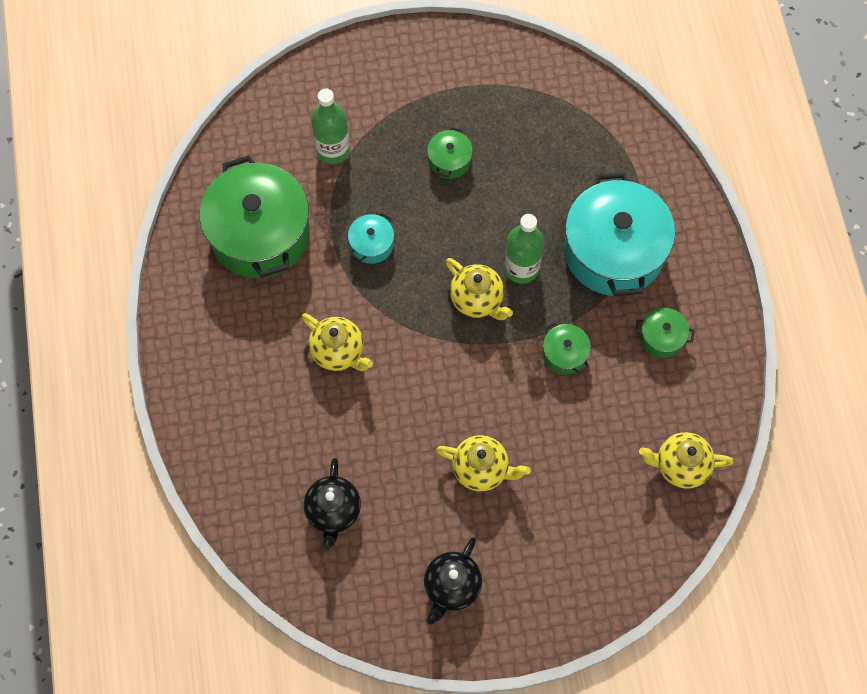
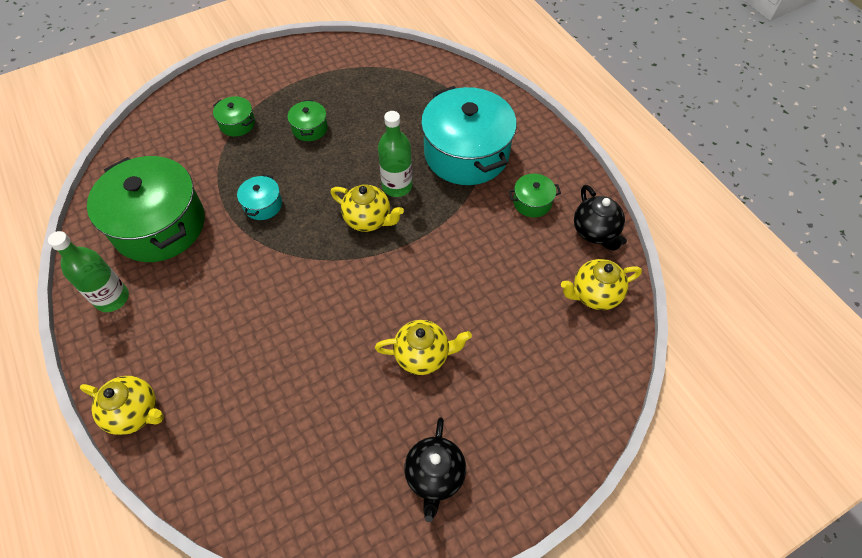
camera: 20 degrees left, 10 degrees down
(333, 150) = (209, 147): green bottle -> green bottle (112, 298)
(333, 511) = (293, 443): black teapot -> black teapot (595, 232)
(338, 352) = (257, 298): yellow teapot -> yellow teapot (135, 413)
(564, 354) = (458, 238): green pot -> green pot (237, 124)

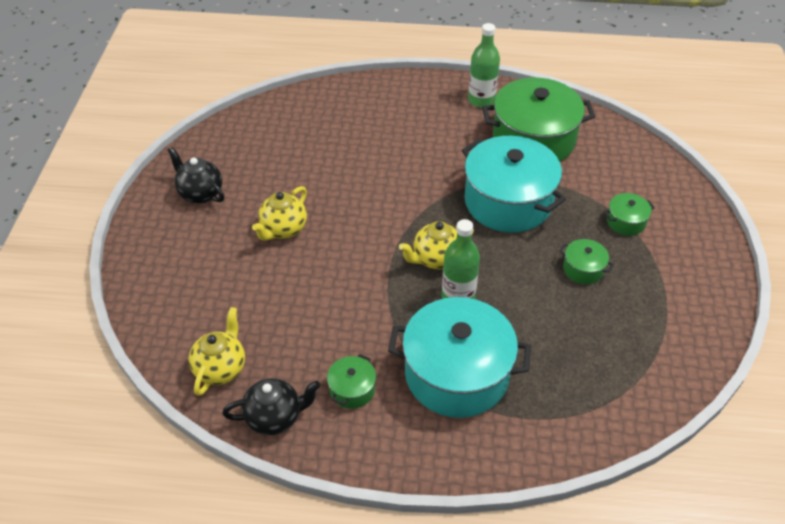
camera: 125 degrees right, 10 degrees down
(135, 413) = (380, 87): yellow teapot -> none
(263, 205) = (508, 201): turquoise pot -> turquoise pot, size x2.31
(595, 232) = (275, 417): black teapot -> black teapot turned 150 degrees clockwise

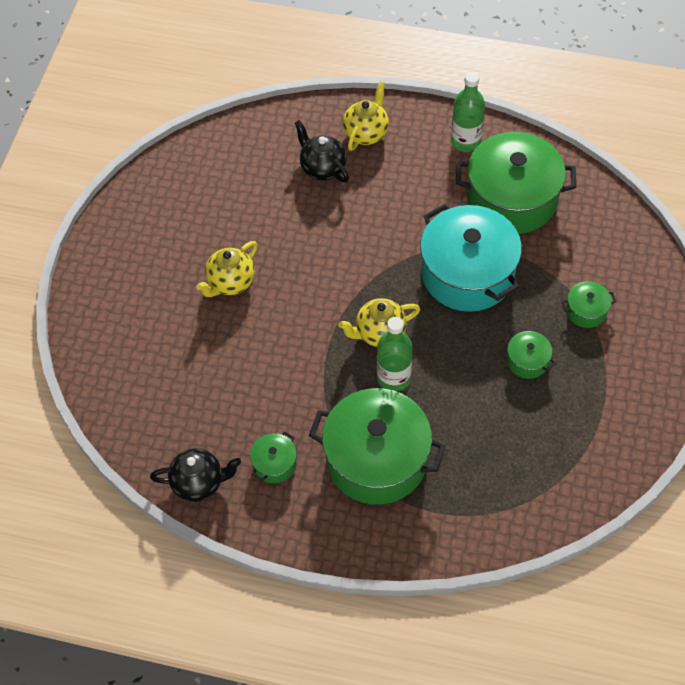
camera: 10 degrees right, 10 degrees up
(200, 193) = (151, 231): black teapot -> black teapot (322, 168)
(221, 368) = (154, 428): yellow teapot -> yellow teapot (366, 133)
(456, 374) = (376, 460): turquoise pot -> green pot

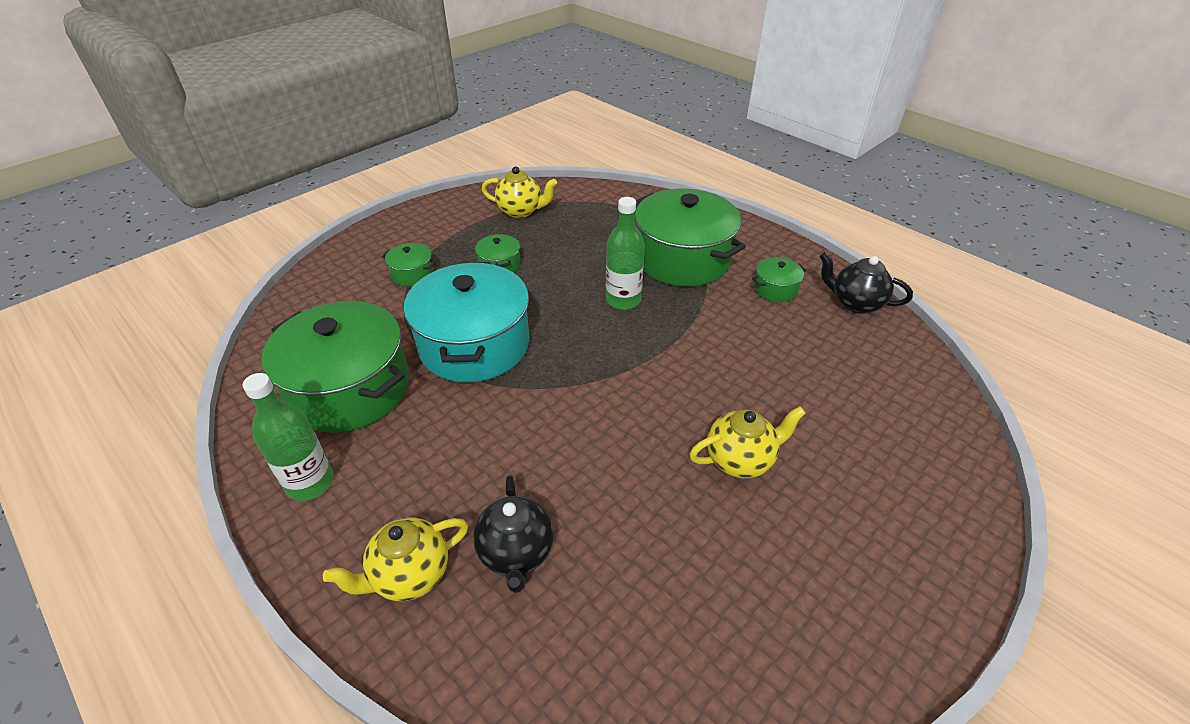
camera: 150 degrees left, 15 degrees down
(379, 333) = (606, 336): yellow teapot -> yellow teapot (521, 211)

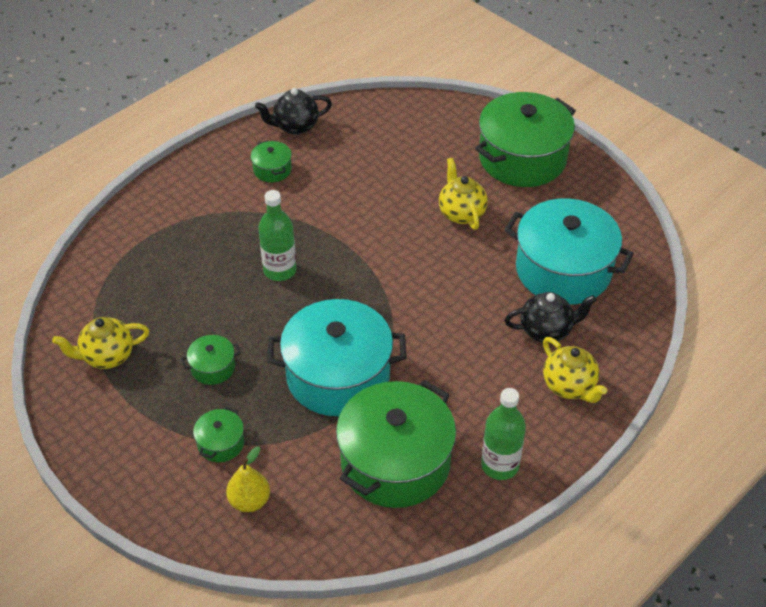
camera: 90 degrees left, 5 degrees up
(344, 293) = (249, 501): none -> yellow pear
(521, 211) = (107, 356): yellow teapot -> yellow teapot turned 120 degrees counterclockwise
(638, 588) = (563, 270): none -> turquoise pot
(682, 259) = (220, 225): green pot -> green pot (522, 158)
(855, 303) = (295, 126): black teapot -> black teapot turned 45 degrees clockwise

